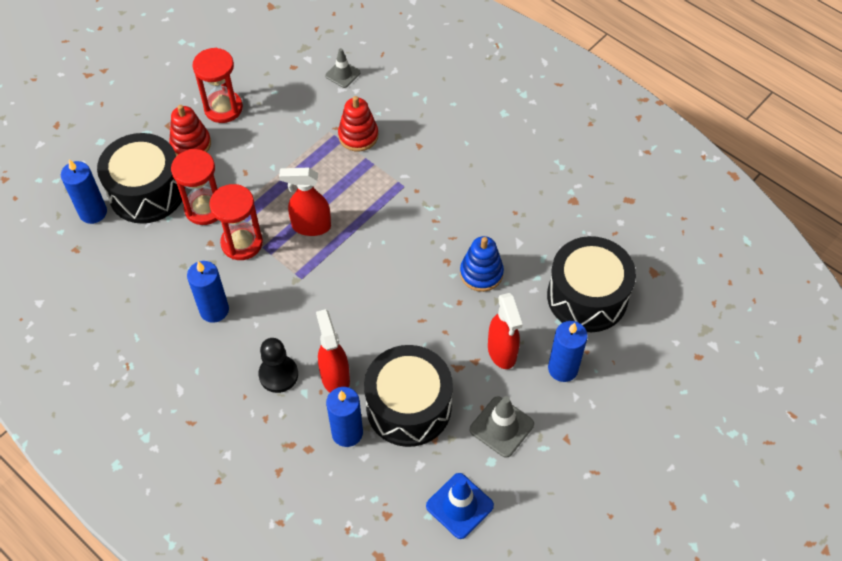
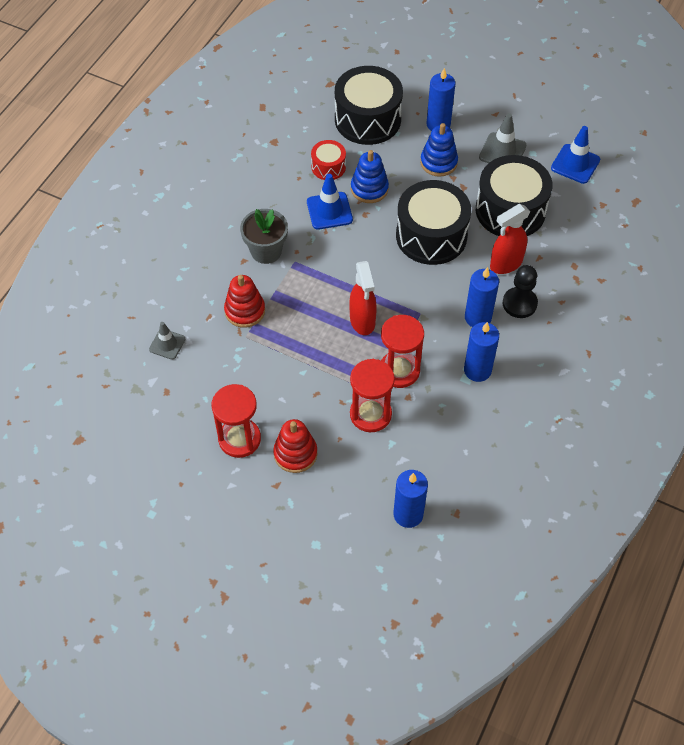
camera: 105 degrees left, 0 degrees up
(147, 192) = (367, 473): black drum -> black drum (431, 236)
(347, 433) = (549, 244): blue candle -> blue candle (478, 317)
(425, 165) = (266, 251): none -> grey flower pot
(461, 230) = (329, 211): none -> blue traffic cone
(502, 352) = (438, 162): red spray bottle -> blue stacking toy
(523, 242) = (328, 167): none -> red drum

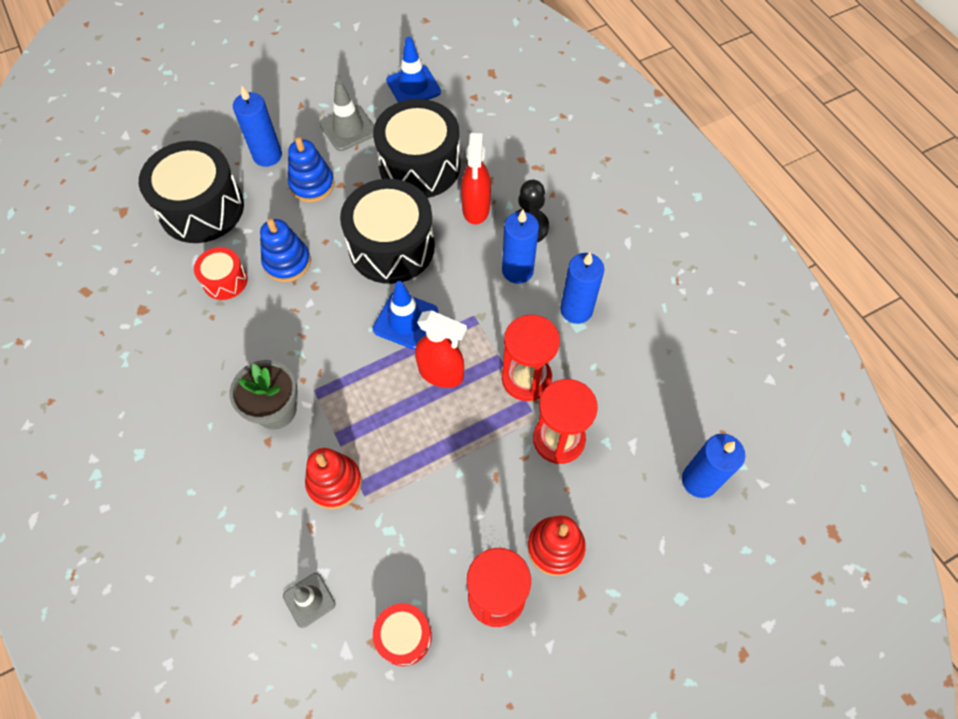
camera: 55 degrees left, 5 degrees up
(181, 405) = (404, 636): none -> red drum
(329, 211) = (280, 315): blue traffic cone -> blue traffic cone (405, 320)

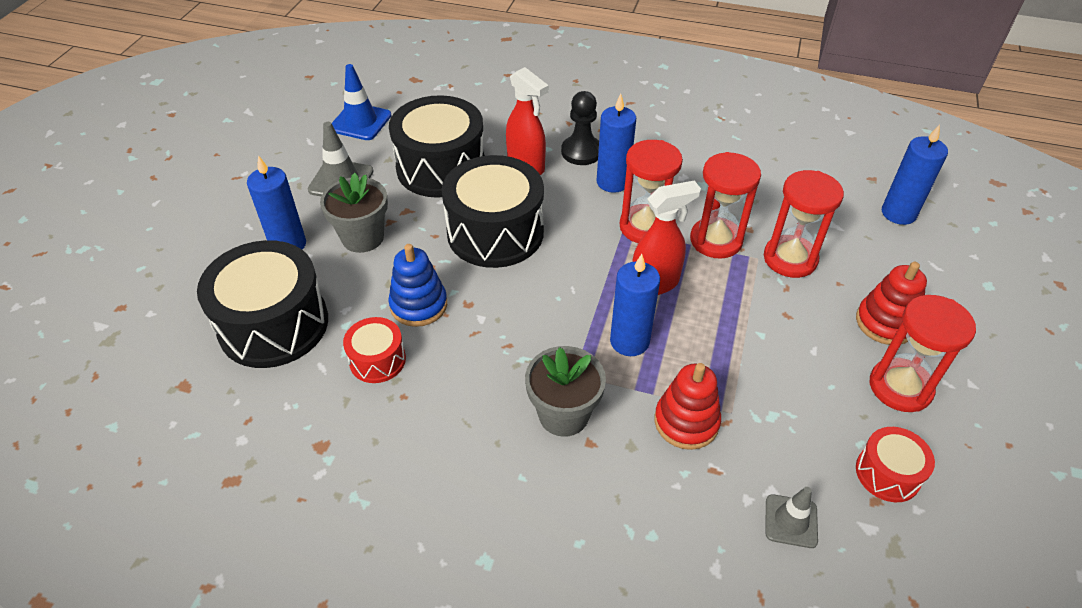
camera: 45 degrees left, 15 degrees down
(312, 184) = (363, 237): blue stacking toy -> grey flower pot
(405, 320) = (577, 271): blue traffic cone -> none
(492, 325) = (645, 227): none -> red hourglass
(576, 310) = (686, 177): blue candle -> blue candle (629, 341)

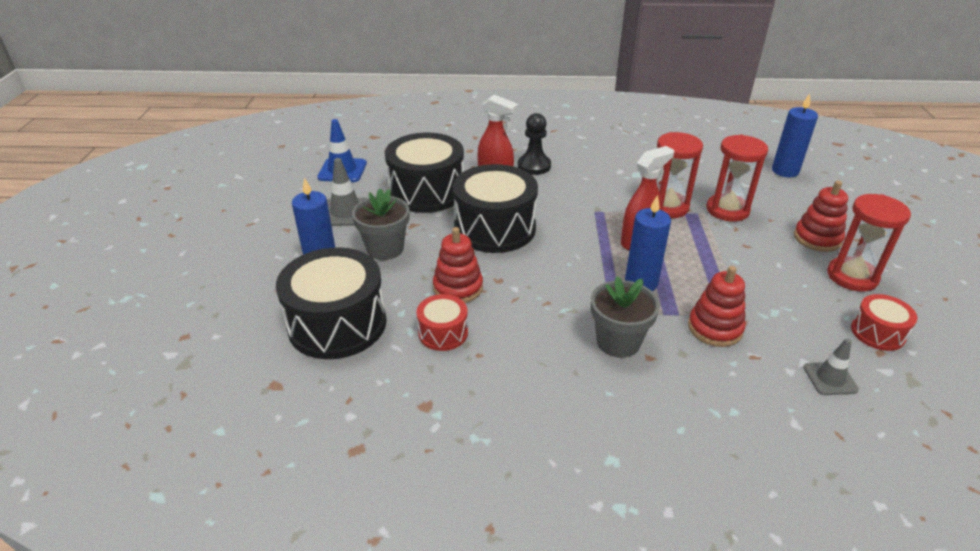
camera: 15 degrees left, 10 degrees down
(419, 305) = (458, 288): blue stacking toy -> red stacking toy
(612, 182) = (569, 182): blue candle -> none
(645, 227) = (609, 206): red hourglass -> none

